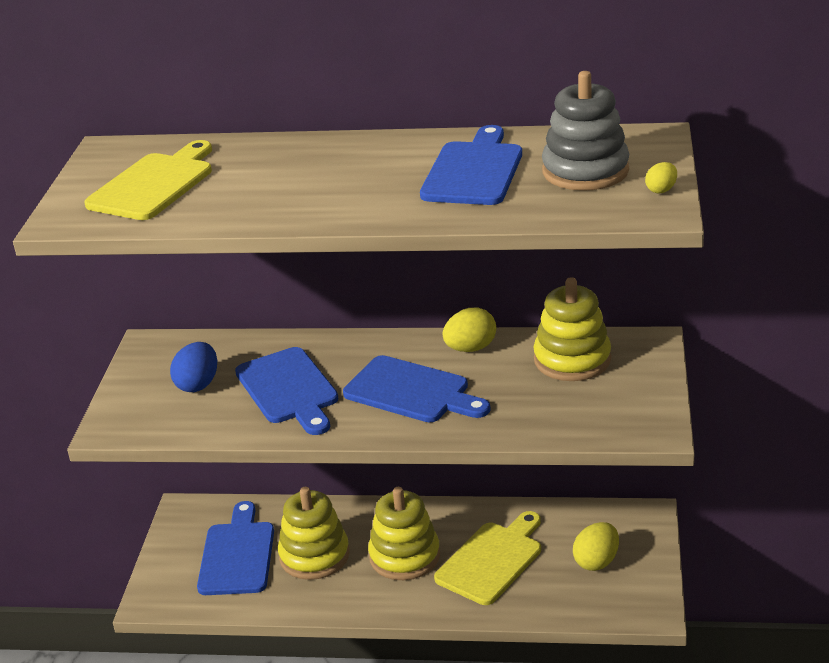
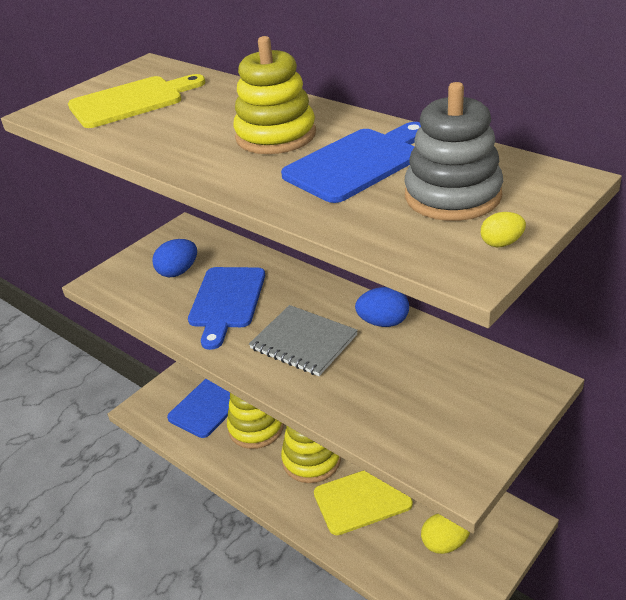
camera: 35 degrees right, 5 degrees up
(412, 392) = (303, 342): blue cutting board -> grey notebook
(470, 348) = (383, 322): yellow egg -> blue egg
(572, 360) = (453, 369): yellow stacking toy -> yellow stacking toy (276, 136)

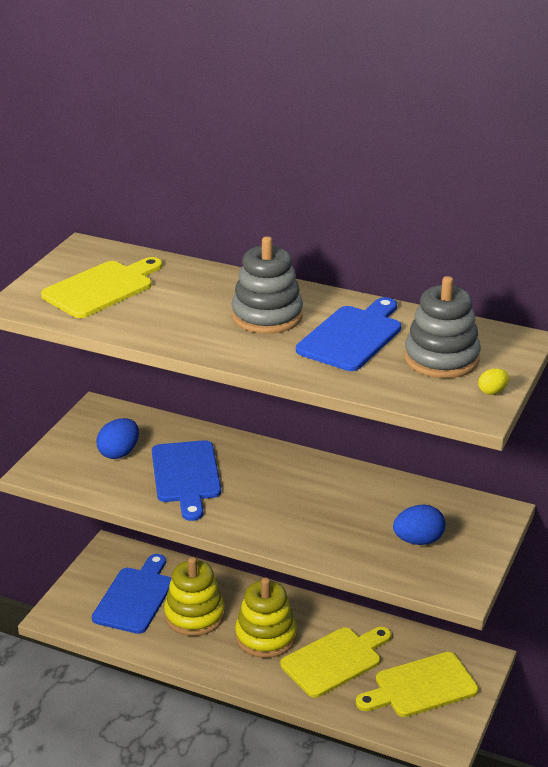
camera: 20 degrees left, 5 degrees down
(276, 136) = (267, 316): yellow stacking toy -> grey stacking toy
(303, 342) = (281, 503): grey notebook -> none
(383, 322) = (347, 478): blue egg -> blue egg (418, 540)
(445, 543) = (421, 686): yellow egg -> yellow cutting board

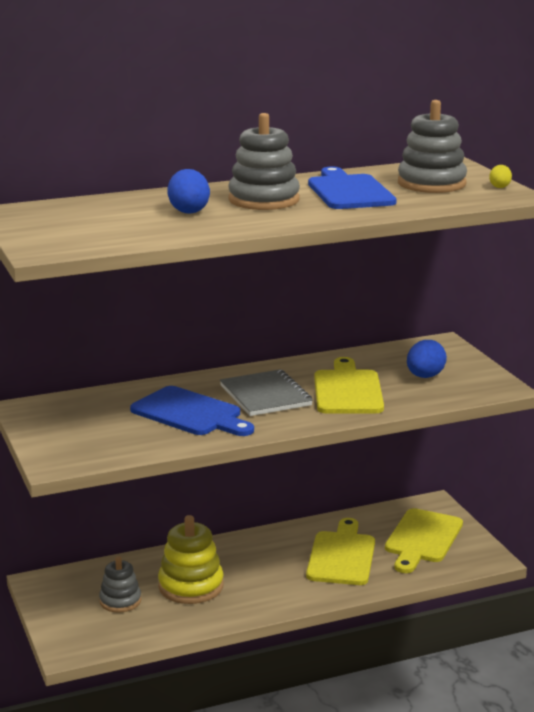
camera: 45 degrees left, 10 degrees down
(102, 288) = (93, 224): yellow cutting board -> yellow cutting board (347, 390)
(119, 453) = (105, 424): blue egg -> blue egg (188, 211)
(135, 597) = (120, 601): blue cutting board -> grey stacking toy
(264, 489) = (265, 396): none -> grey notebook
(265, 637) = (268, 569): yellow stacking toy -> none

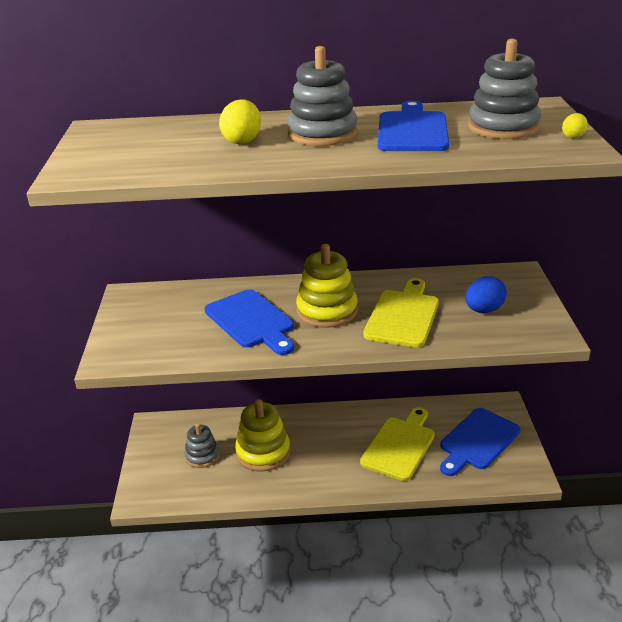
camera: 20 degrees right, 10 degrees up
(188, 211) = (242, 141): blue egg -> yellow egg
(265, 396) = (327, 311): grey notebook -> yellow stacking toy
(422, 539) = (477, 441): yellow cutting board -> blue cutting board

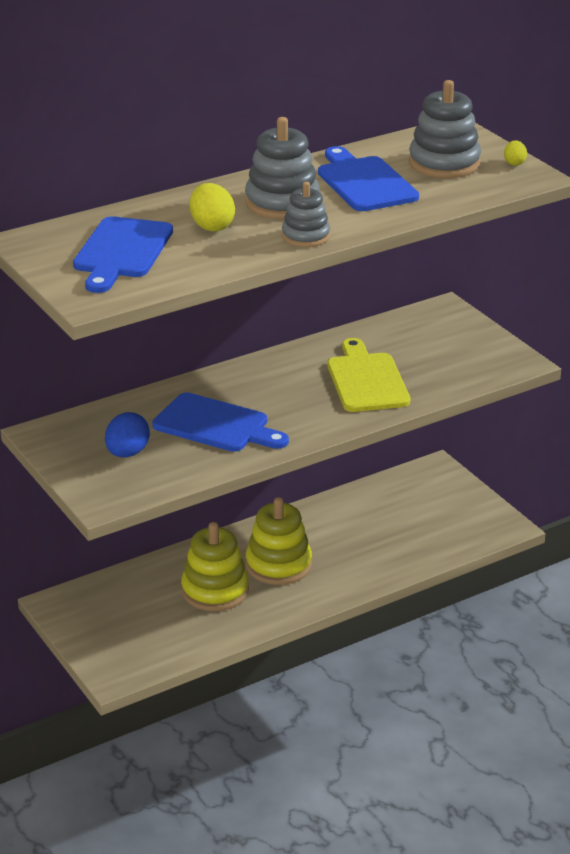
camera: 30 degrees left, 0 degrees up
(202, 456) = (148, 615): grey stacking toy -> grey stacking toy (306, 236)
(327, 311) = (285, 395): yellow stacking toy -> yellow stacking toy (278, 565)
(400, 446) = (358, 539): yellow cutting board -> none
(477, 441) = (435, 511): blue cutting board -> blue cutting board (121, 252)
(483, 310) = (439, 355): blue egg -> blue egg (127, 453)

